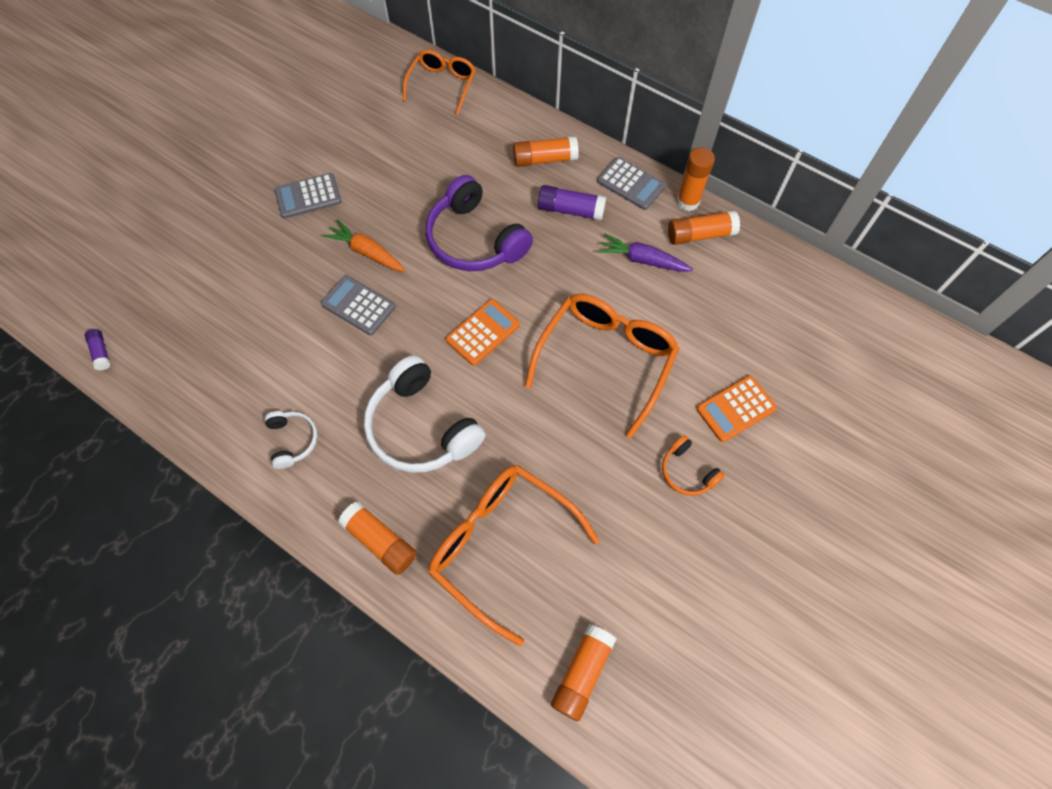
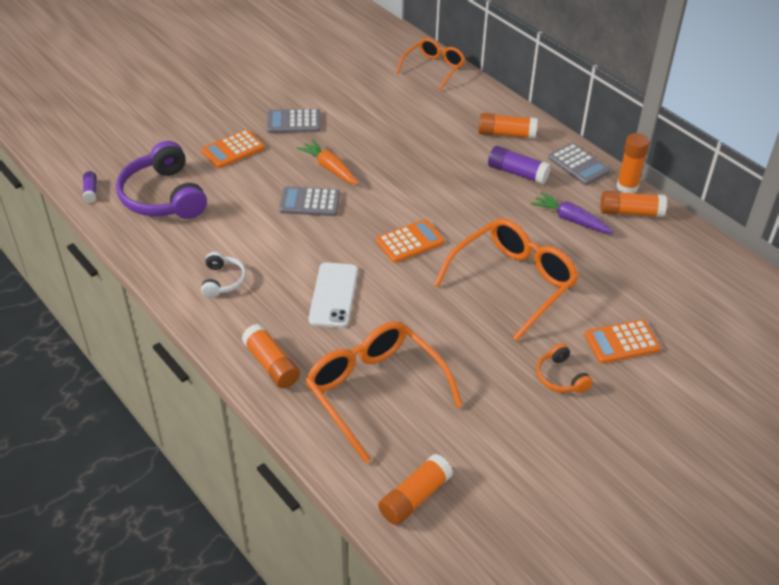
camera: 15 degrees right, 20 degrees down
(250, 252) = (233, 150): none -> orange calculator
(358, 305) = (310, 202): grey calculator -> grey calculator turned 45 degrees counterclockwise
(421, 427) = (333, 295): white headphones -> white phone
(474, 240) = (425, 177): purple headphones -> purple headphones (163, 196)

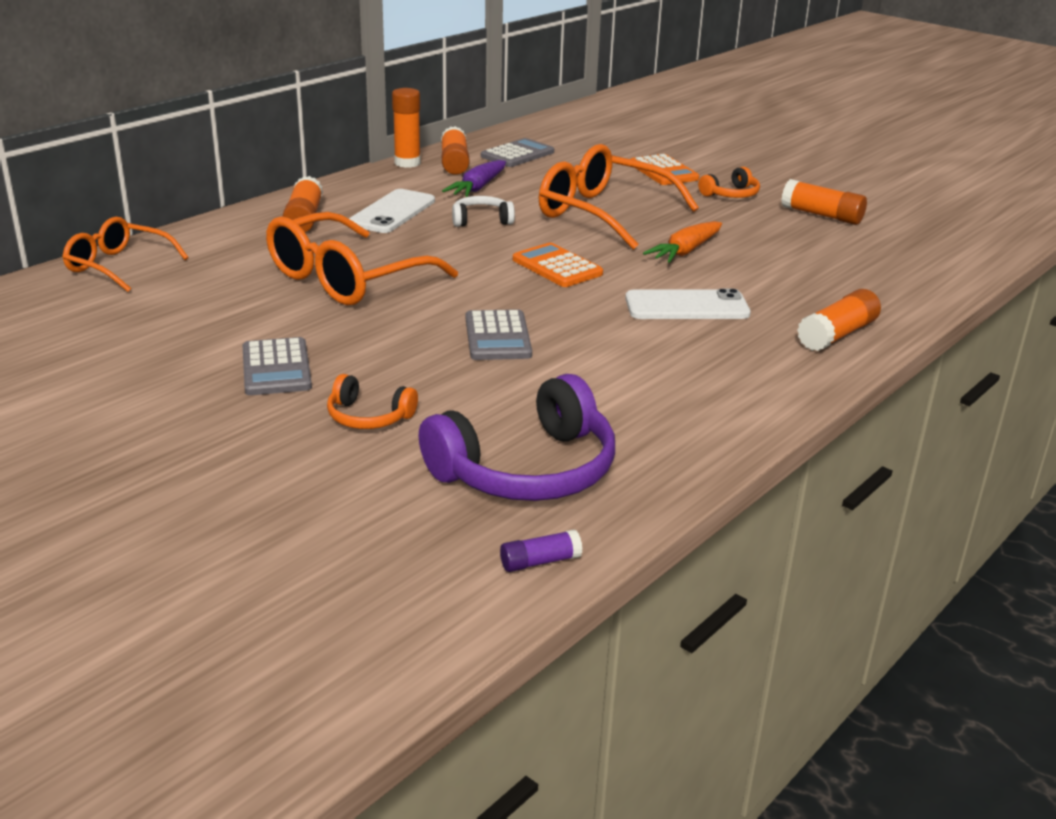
camera: 100 degrees left, 15 degrees down
(223, 281) = (708, 385): white headphones -> white headphones (481, 220)
(233, 150) = (368, 417): orange calculator -> orange headphones
(330, 168) = (407, 328): orange carrot -> orange carrot (685, 251)
(374, 391) = (825, 274): orange glasses -> orange glasses (346, 279)
(415, 497) = (943, 250): orange glue stick -> orange glue stick (821, 215)
(517, 173) = (392, 212): purple glue stick -> white phone
(578, 165) = (369, 183): grey calculator -> grey calculator (517, 154)

